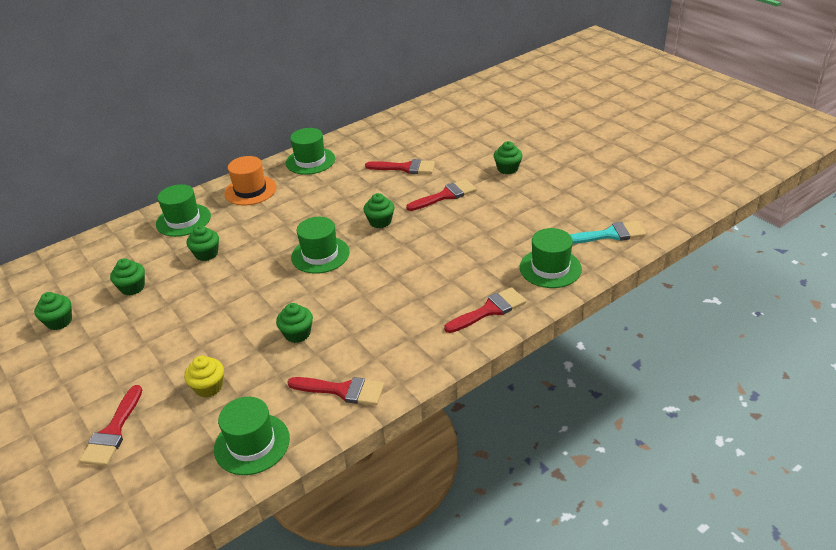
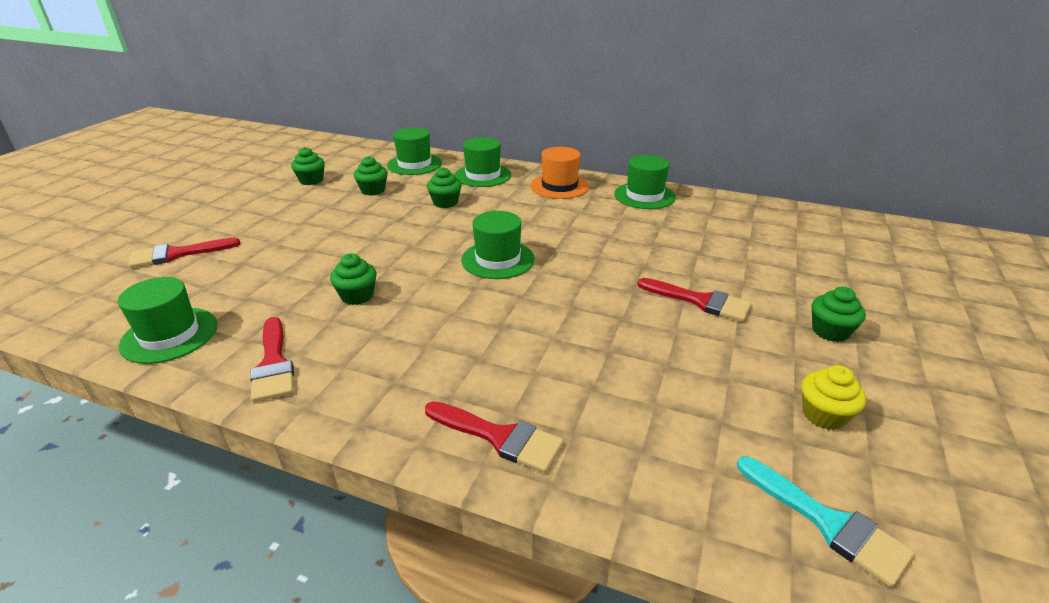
camera: 55 degrees right, 5 degrees down
(209, 387) = (251, 277): yellow cupcake -> yellow cupcake (824, 415)
(380, 222) = (594, 274): green cupcake -> none
(405, 168) = (713, 252): red brush -> none
(550, 268) = (655, 471): green hat -> green hat (414, 164)

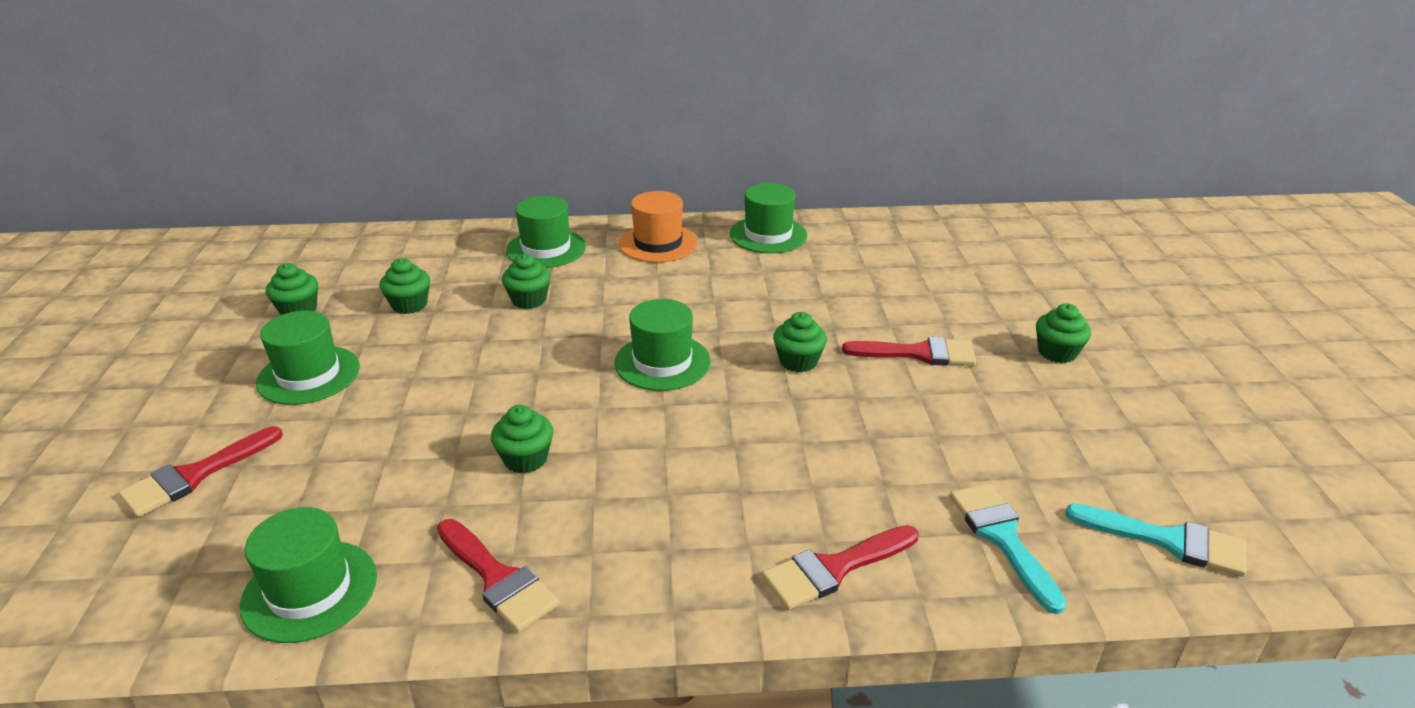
camera: 25 degrees left, 0 degrees up
(414, 164) = (434, 251): green hat -> green hat (309, 375)
(500, 437) = (834, 569): red brush -> red brush turned 150 degrees clockwise
(597, 283) = (798, 361): none -> green cupcake
(661, 463) = (1002, 538): none -> turquoise brush
(824, 415) = (1104, 441): yellow cupcake -> none

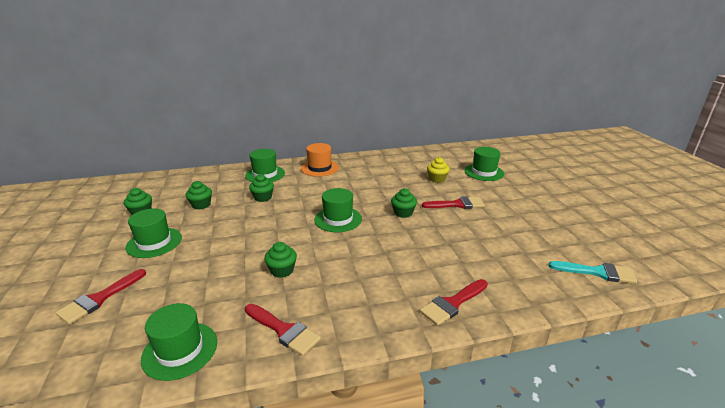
camera: 10 degrees left, 5 degrees down
(768, 235) = (370, 161): green hat -> green hat (484, 172)
(895, 290) = (437, 179): none -> yellow cupcake
(1002, 538) = (525, 280): turquoise brush -> none
(1057, 352) = (517, 198): green cupcake -> none

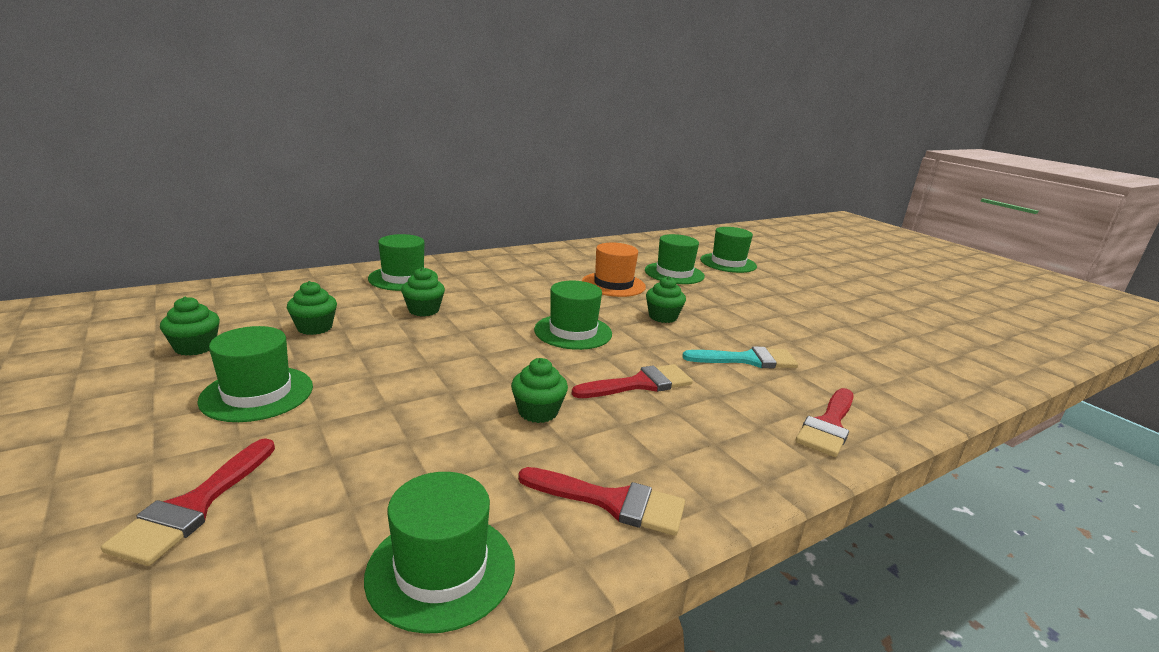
camera: 20 degrees left, 5 degrees down
(319, 168) = (489, 266): orange hat -> orange hat (613, 284)
(437, 179) = (674, 273): yellow cupcake -> green hat
(457, 204) = (727, 302): red brush -> red brush (640, 384)
(597, 272) = (961, 366): turquoise brush -> turquoise brush (747, 360)

